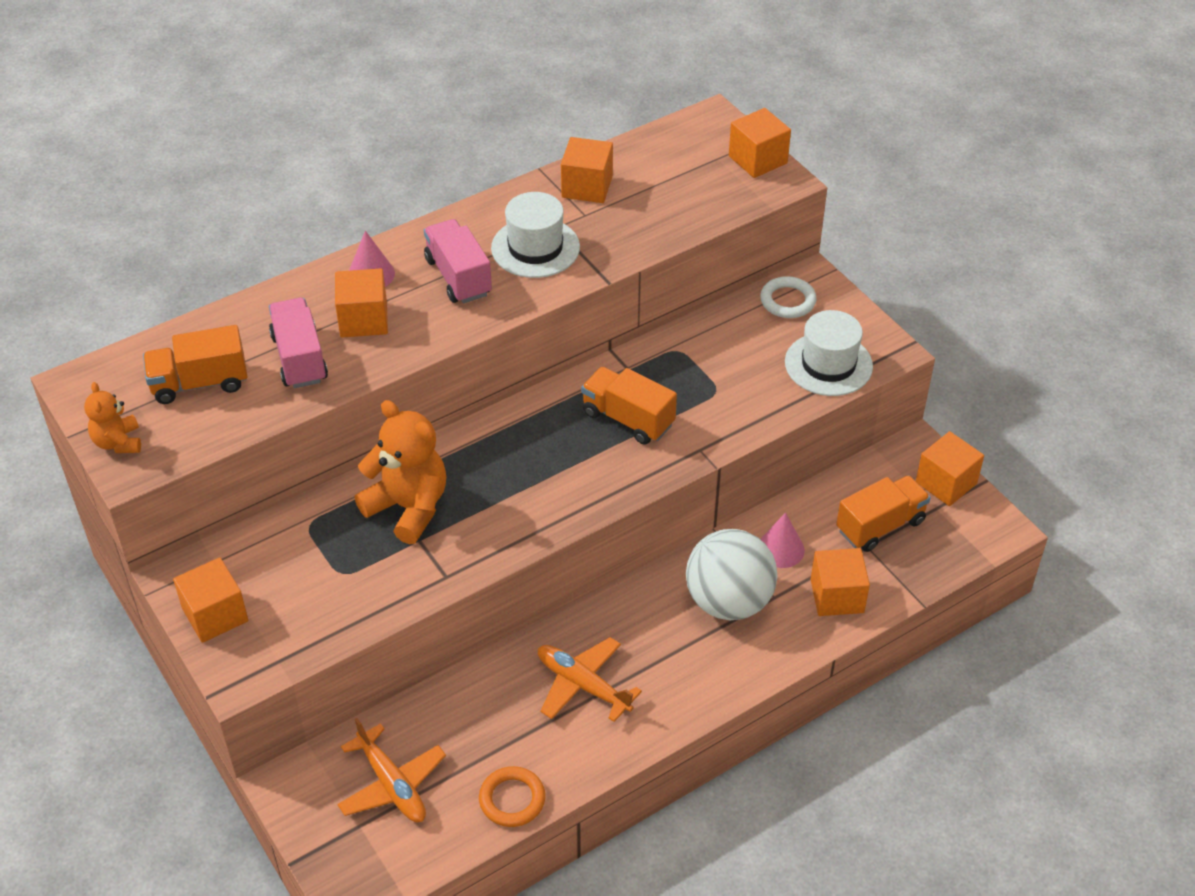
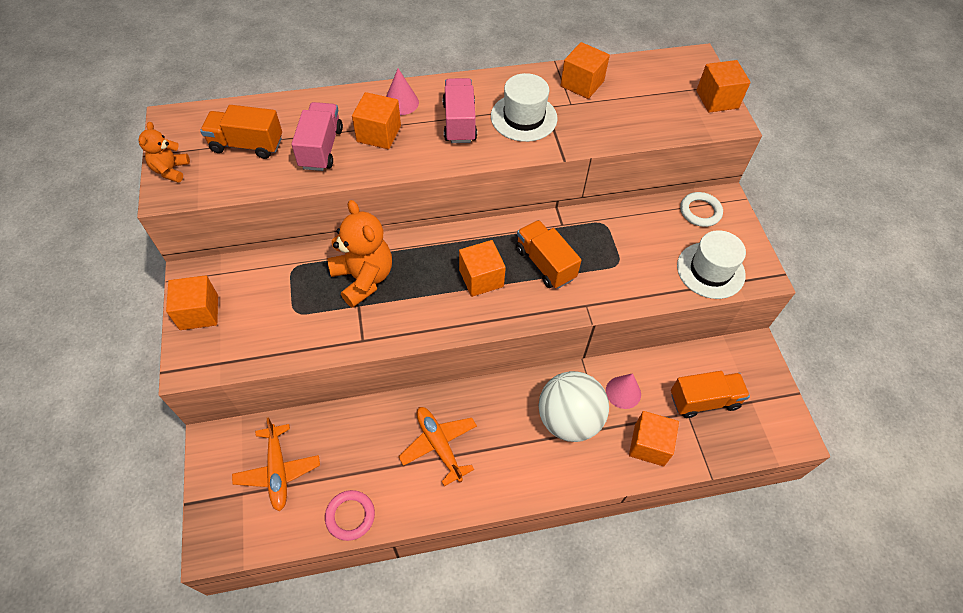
camera: 20 degrees right, 10 degrees up
(512, 799) = (350, 516): orange ring -> pink ring
(946, 483) = (767, 384): orange cube -> orange cube (481, 278)

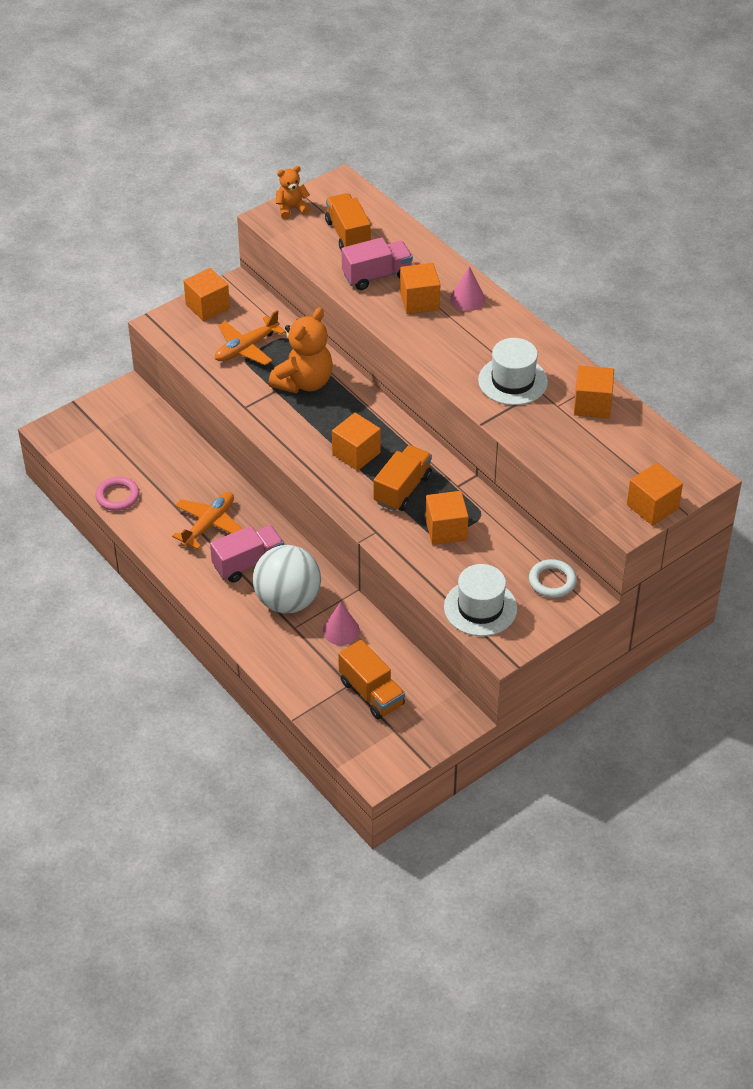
camera: 65 degrees right, 10 degrees down
(278, 471) = (128, 439): orange plane -> orange plane (246, 348)
(459, 122) = (472, 343): pink truck -> pink truck (248, 563)
(649, 445) = (298, 665): orange cube -> orange cube (446, 529)

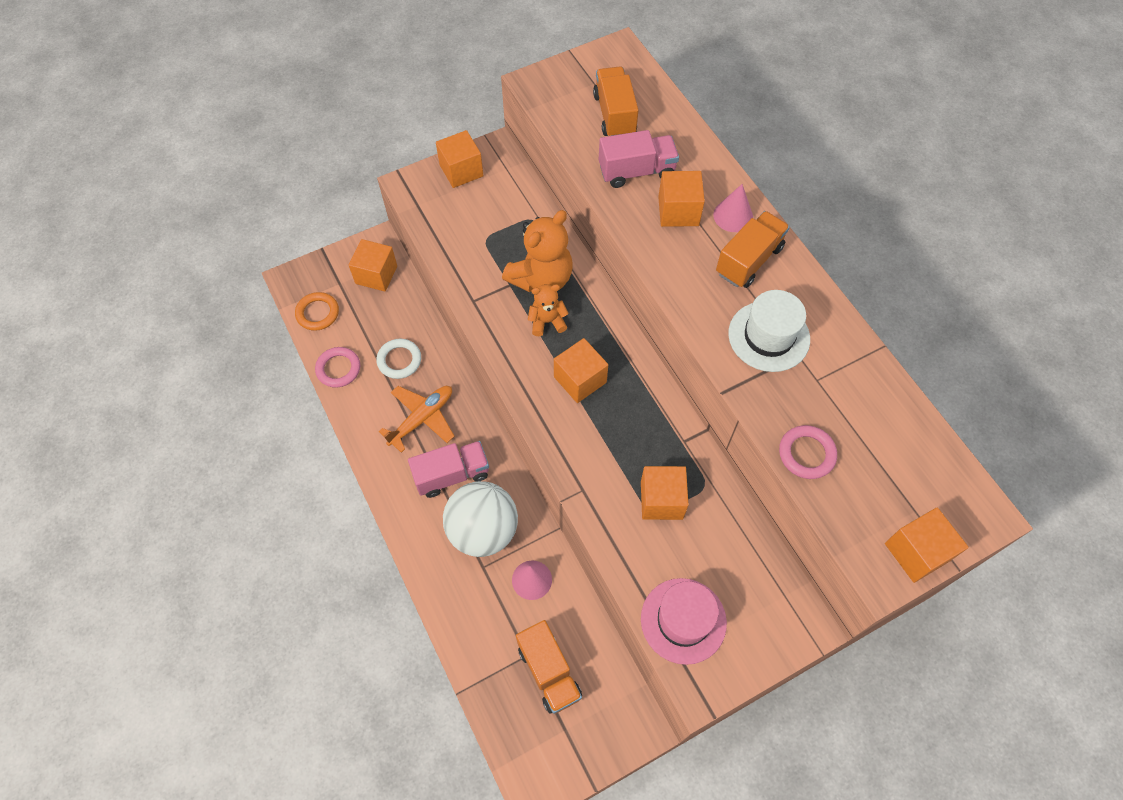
camera: 10 degrees right, 15 degrees up
(84, 454) = (317, 313): none -> orange ring
(246, 348) = (490, 227): orange plane -> none
(291, 209) = (560, 75): orange teddy bear -> orange teddy bear (547, 321)
(402, 489) = (622, 436): orange truck -> orange truck (749, 260)
(480, 608) = (683, 620): white hat -> pink hat
(552, 581) = (772, 595): white ring -> white ring (399, 360)
(556, 456) = (806, 454): none -> pink ring
(592, 404) = (859, 384): orange cube -> orange cube (376, 275)

